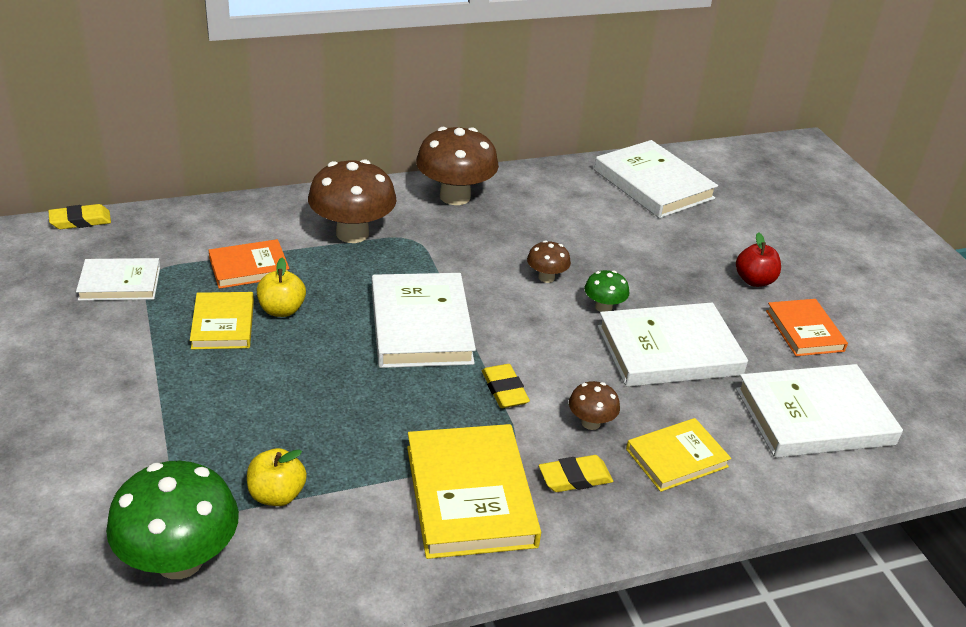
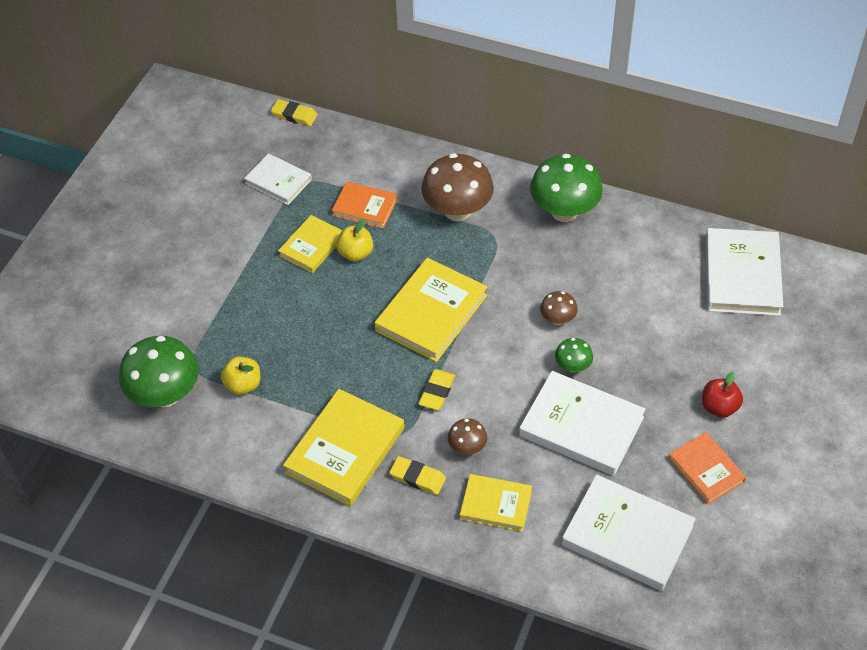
camera: 45 degrees right, 15 degrees up
(420, 325) = (431, 313): white book -> yellow book
(455, 196) = (564, 211): brown mushroom -> green mushroom
(804, 331) = (706, 470): orange book -> orange book turned 60 degrees counterclockwise

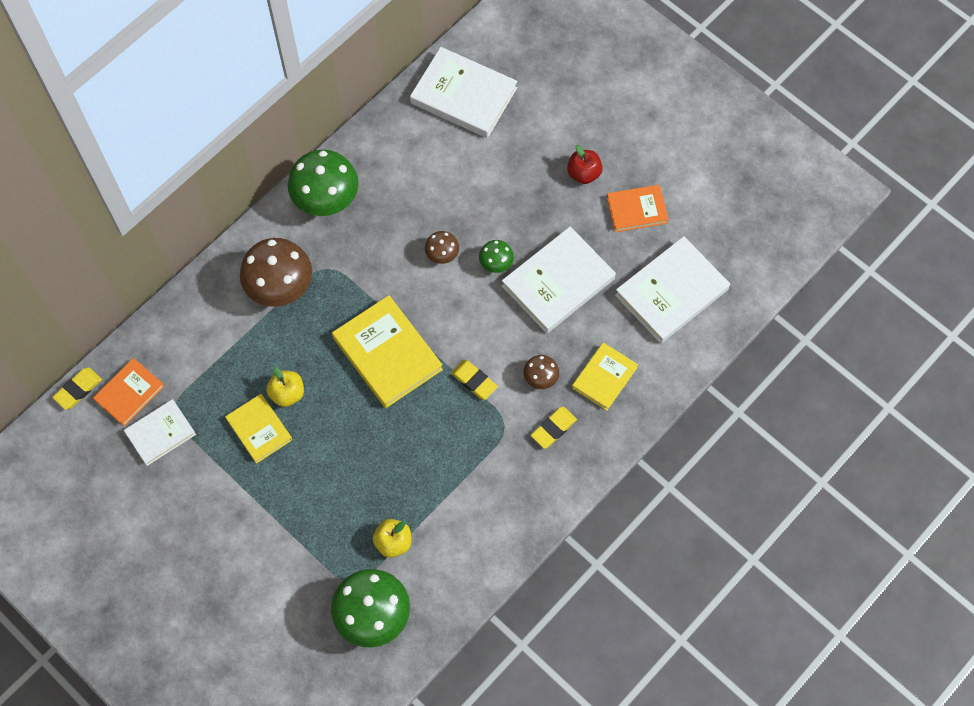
camera: 70 degrees left, 15 degrees up
(345, 450) = (502, 477): yellow book -> none
(365, 207) = (235, 366): orange book -> orange book (129, 393)

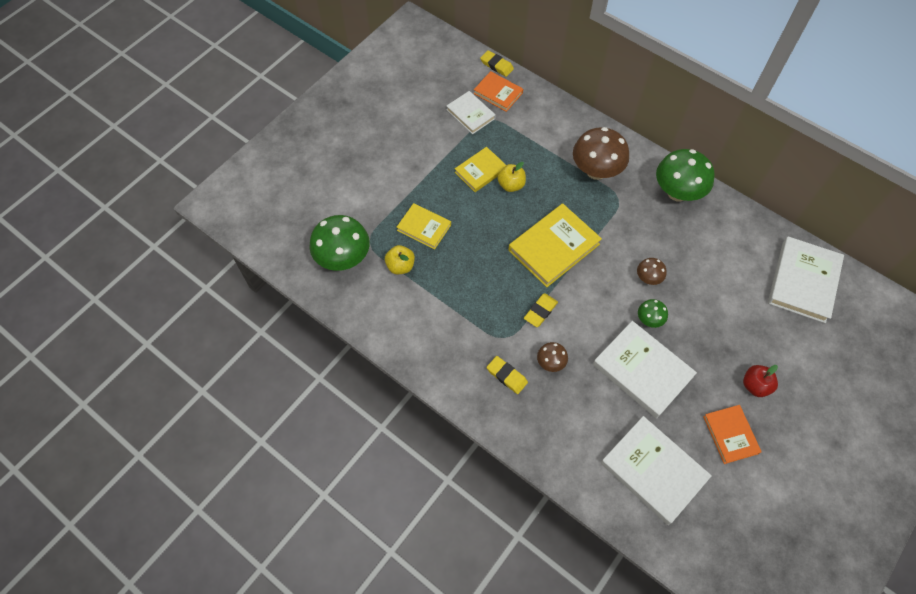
camera: 85 degrees right, 5 degrees down
(604, 377) = (559, 415): yellow book -> yellow book (424, 227)

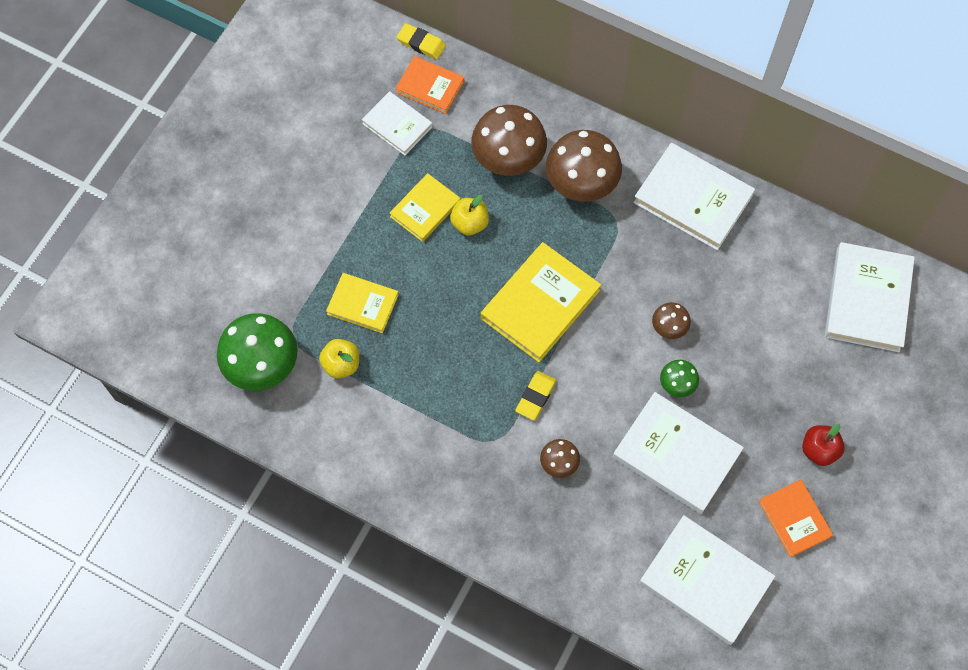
camera: 10 degrees left, 5 degrees up
(507, 376) = (505, 491): yellow eraser -> none
(546, 147) = (508, 159): none -> brown mushroom
(677, 192) = (693, 199): green mushroom -> white book

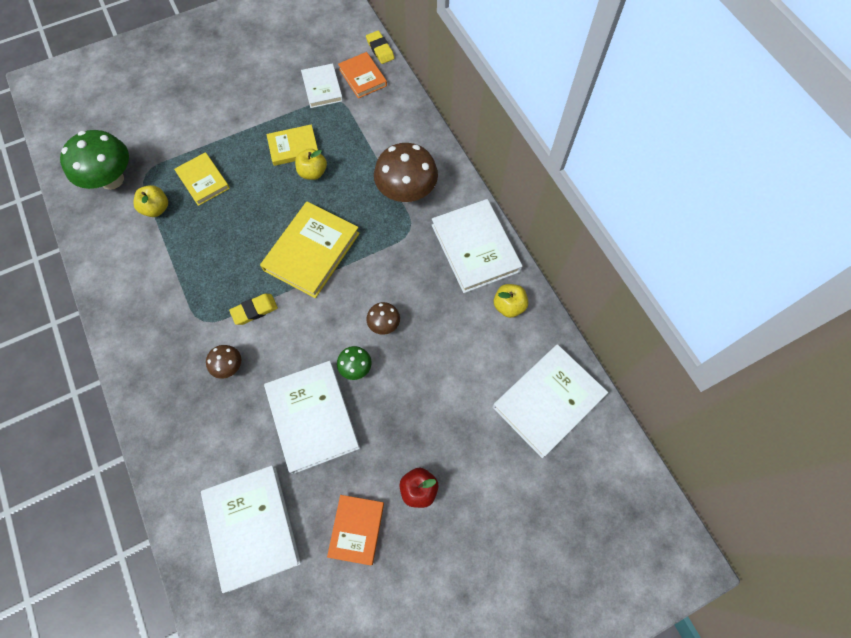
camera: 35 degrees right, 0 degrees up
(508, 159) = (372, 148): brown mushroom -> none
(540, 304) = (311, 251): yellow book -> yellow book turned 45 degrees counterclockwise
(767, 235) = (509, 306): none -> yellow apple

